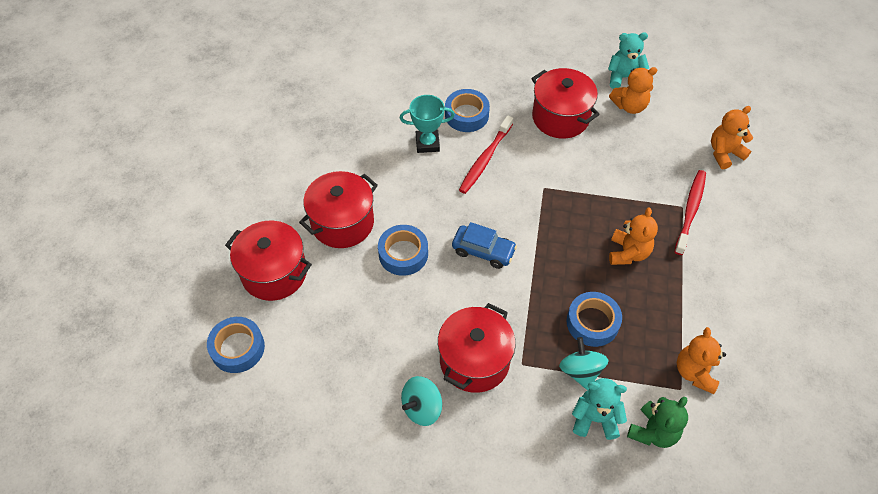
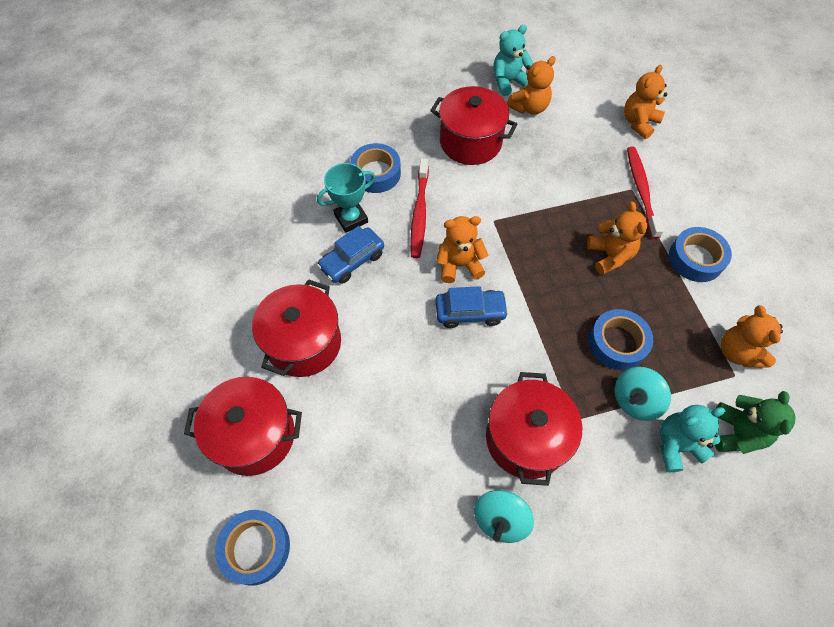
camera: 25 degrees left, 5 degrees up
(403, 254) = (388, 351): blue tape -> blue tape (695, 259)
(411, 176) = (352, 261): none -> blue car
(495, 211) = (459, 265): none -> orange teddy bear
(580, 371) = (635, 400): turquoise spinning top -> turquoise spinning top turned 90 degrees counterclockwise

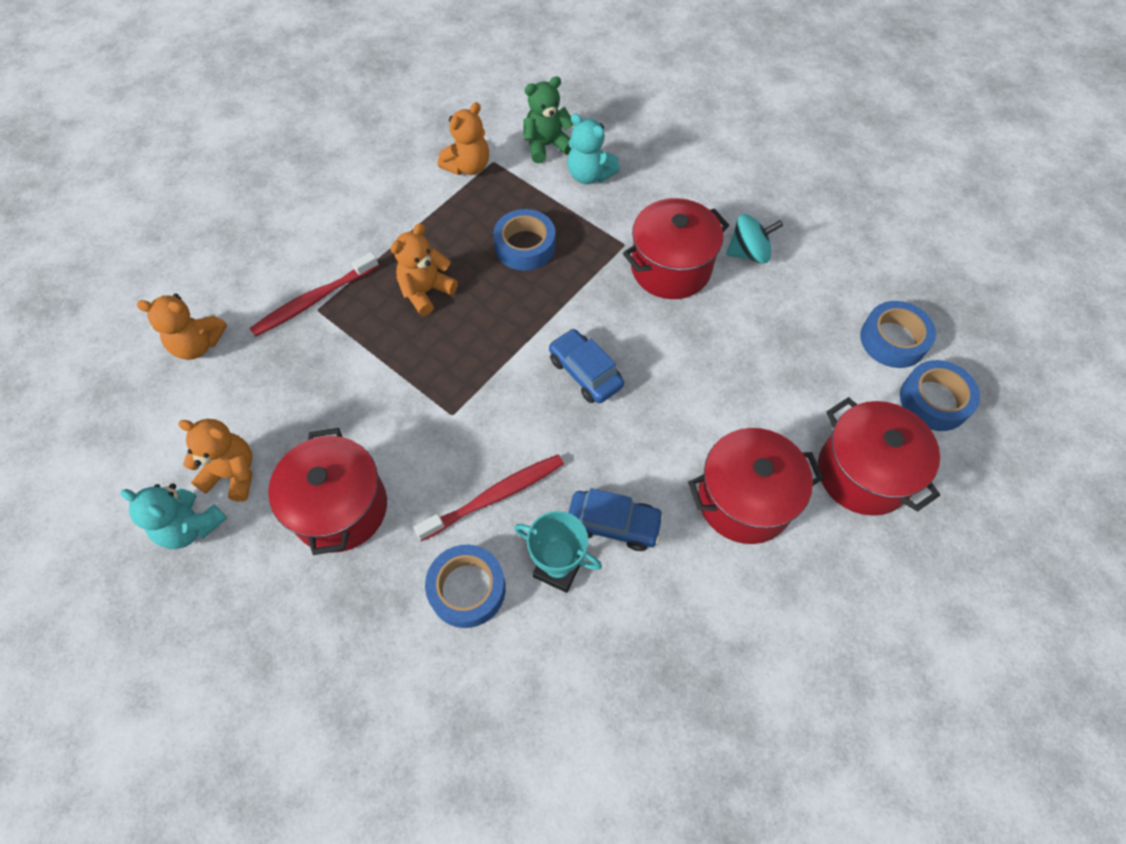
camera: 125 degrees left, 0 degrees up
(459, 265) = (536, 414): orange teddy bear -> none
(635, 400) = (572, 213): turquoise spinning top -> none
(695, 259) = (381, 226): blue tape -> blue tape (893, 340)

